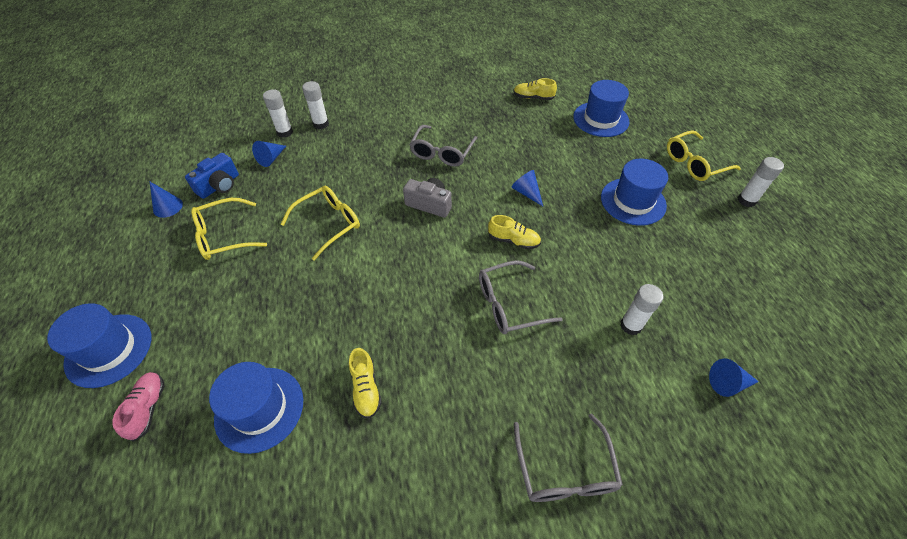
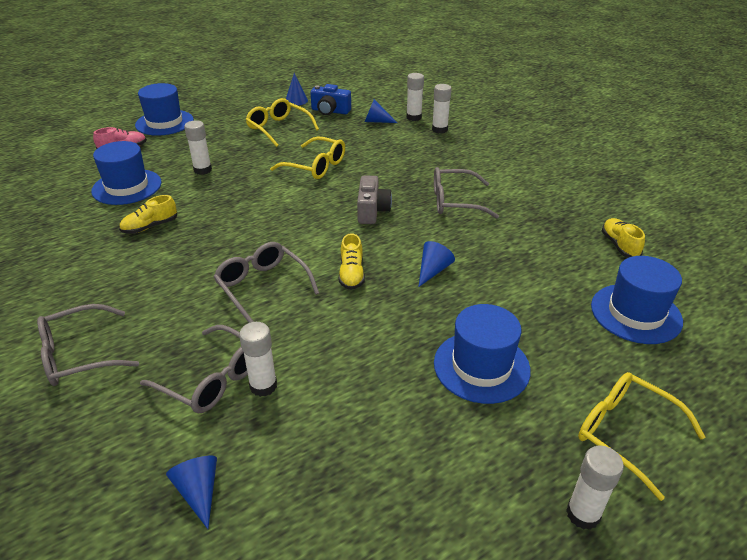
camera: 70 degrees right, 15 degrees down
(271, 322) = (202, 170): none -> white glue stick
(617, 360) = (211, 379): none -> grey glasses

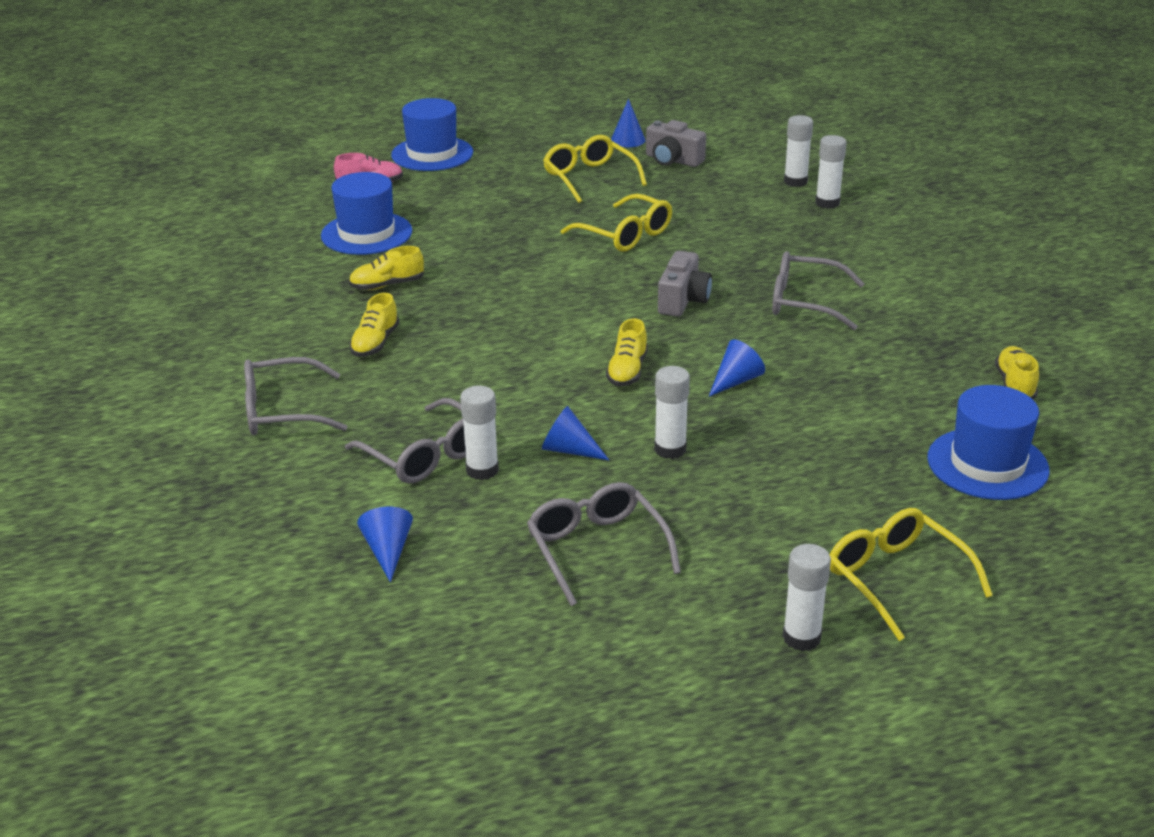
camera: 15 degrees right, 5 degrees down
(149, 278) = (375, 343): none -> yellow shoe
(202, 170) = (469, 223): white glue stick -> white glue stick (670, 449)
(262, 287) = (510, 370): grey glasses -> grey glasses (597, 549)
(330, 111) = (673, 160): blue camera -> grey camera
(376, 121) = (736, 181): blue cone -> blue cone (569, 450)
(481, 366) = (751, 489): blue hat -> none

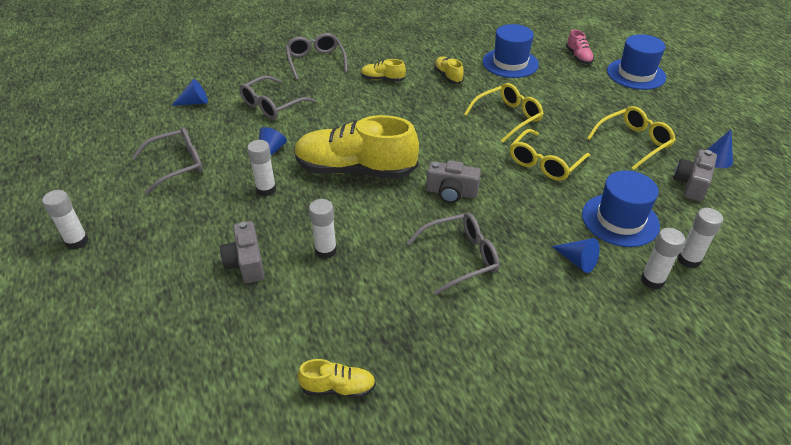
camera: 85 degrees right, 10 degrees up
(482, 470) = (256, 123): white glue stick -> white glue stick (326, 250)
(627, 371) = (355, 170): yellow shoe -> yellow shoe, size x2.28
(736, 381) = (344, 218): blue cone -> blue cone (577, 261)
(805, 302) = (460, 257): grey glasses -> grey glasses turned 60 degrees clockwise
(832, 458) = (246, 263): none -> grey camera
(896, 579) = (112, 286): yellow glasses -> yellow glasses (508, 117)
(987, 464) = (225, 351): blue hat -> blue hat (620, 220)

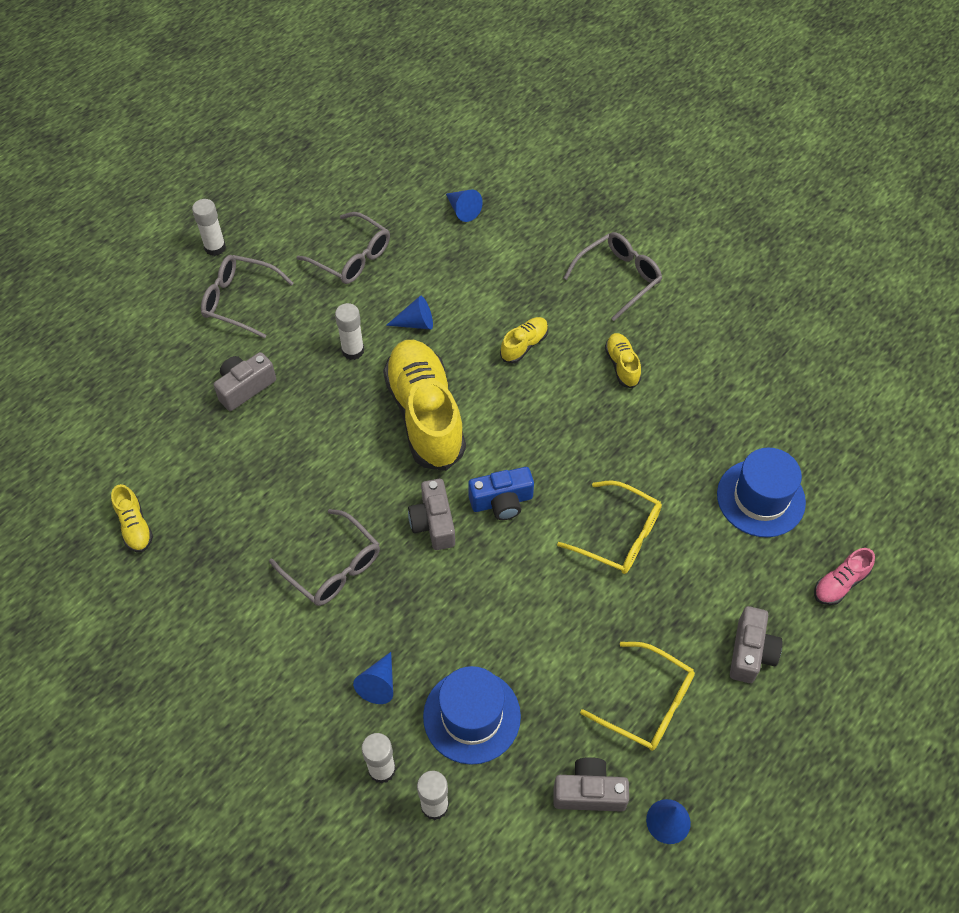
camera: 65 degrees right, 15 degrees up
(272, 105) = (499, 281): grey glasses -> grey glasses (239, 300)
(326, 250) = (289, 444): white glue stick -> none
(448, 76) = (676, 435): yellow shoe -> yellow shoe (524, 345)
(453, 156) = (502, 501): none -> blue camera
(545, 163) = (542, 605): yellow glasses -> none
(611, 96) = (750, 652): none -> grey camera
(636, 74) = (840, 675): blue hat -> none

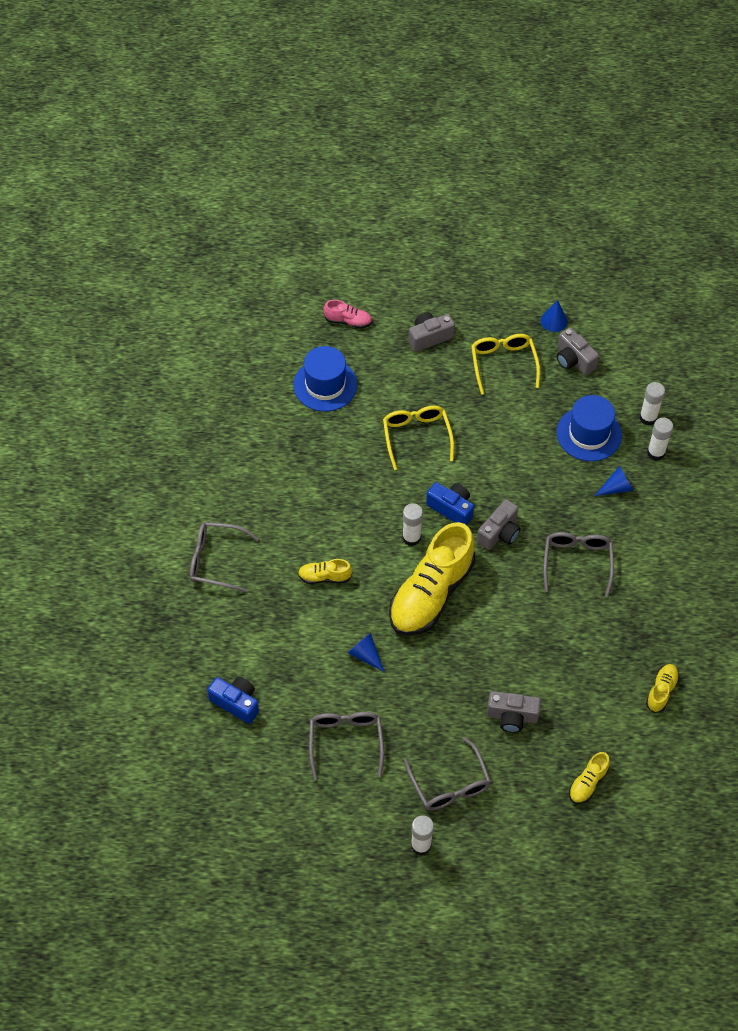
camera: 130 degrees left, 0 degrees up
(353, 350) = (423, 675): white glue stick -> white glue stick (411, 538)
(463, 210) = (236, 703): blue cone -> blue camera
(622, 365) = (290, 511): yellow shoe -> yellow shoe (588, 783)

